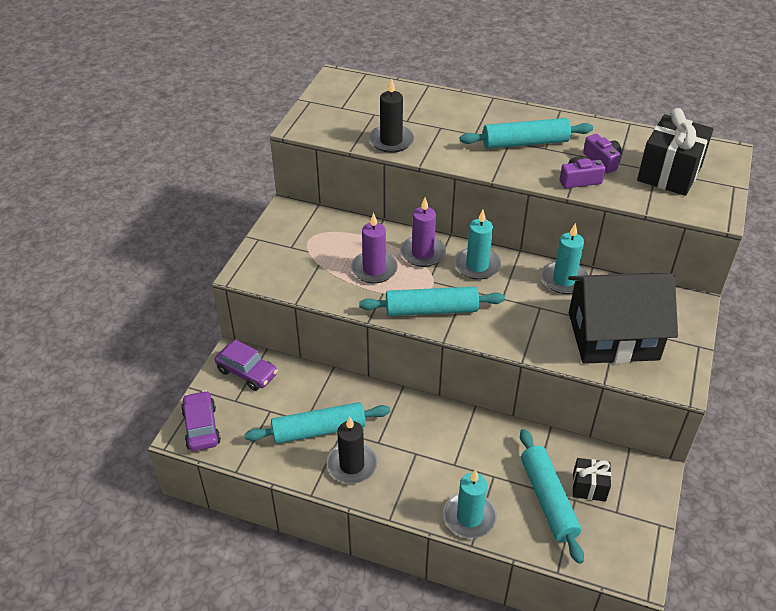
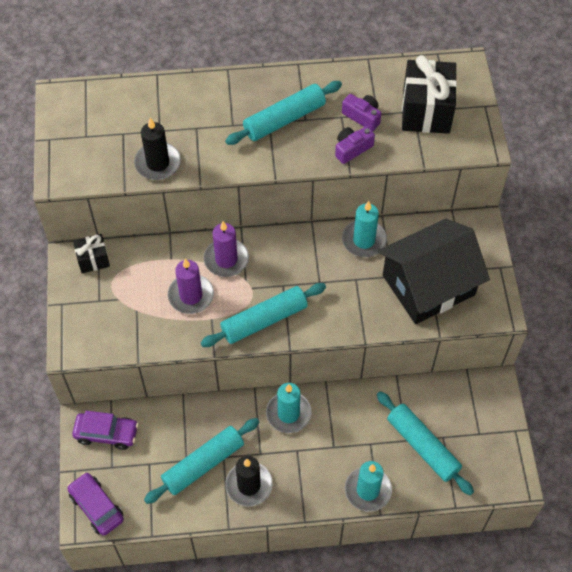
camera: 25 degrees left, 15 degrees up
(477, 265) = (281, 254): turquoise candle -> turquoise candle (288, 413)
(589, 487) = (450, 420): black gift -> black gift (93, 259)

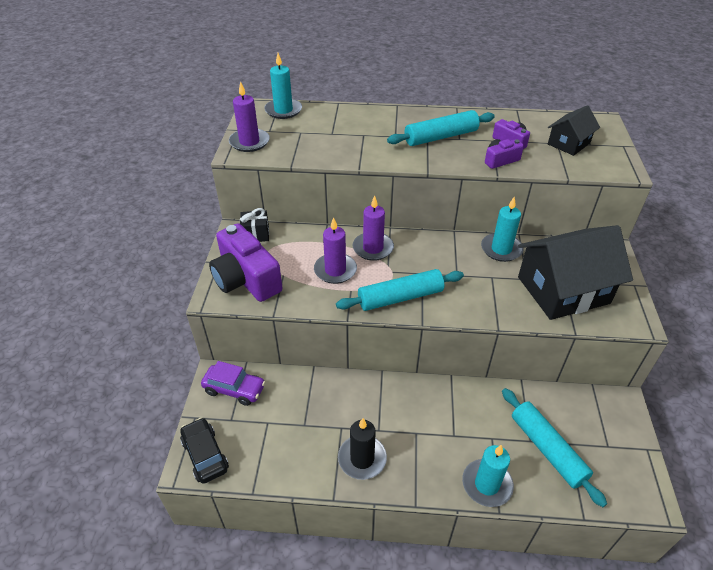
camera: 10 degrees right, 15 degrees down
(68, 159) = (249, 142): none -> purple candle
(96, 507) = (205, 455): purple car -> black car
(98, 321) = (246, 279): none -> purple camera
(158, 163) = (325, 152): black candle -> none
(203, 464) = (320, 431): turquoise rolling pin -> none
(288, 413) = (411, 397): turquoise candle -> turquoise candle (283, 110)
(426, 111) = (568, 143): black gift -> black house

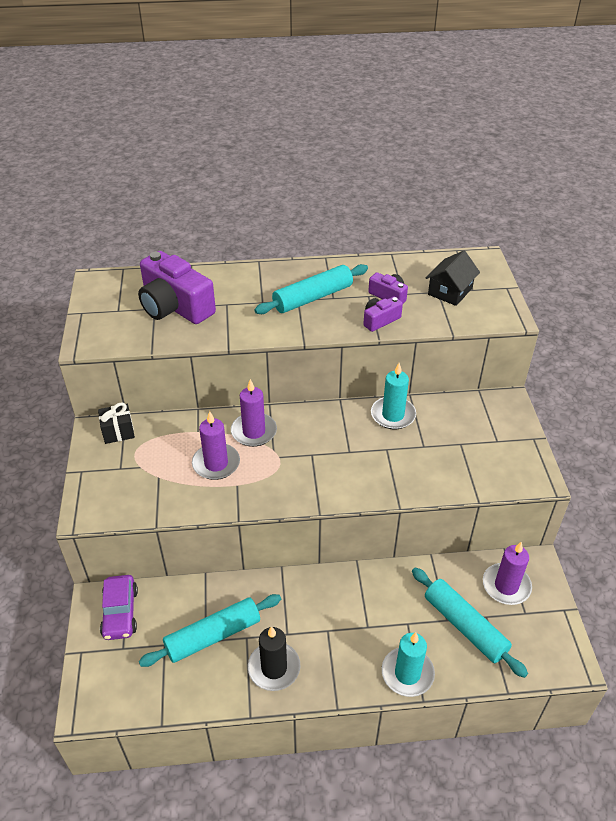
camera: 10 degrees left, 0 degrees up
(205, 455) = (101, 692): black car -> none
(234, 389) = (120, 613): purple car -> purple car turned 75 degrees clockwise
(246, 279) = (117, 487): purple camera -> purple camera (175, 306)
(249, 142) = (98, 328): purple candle -> purple candle (506, 586)
(283, 110) = (129, 282): turquoise candle -> none
(400, 297) = (292, 486): turquoise rolling pin -> turquoise rolling pin (213, 636)
(563, 290) = (462, 454): black house -> none

